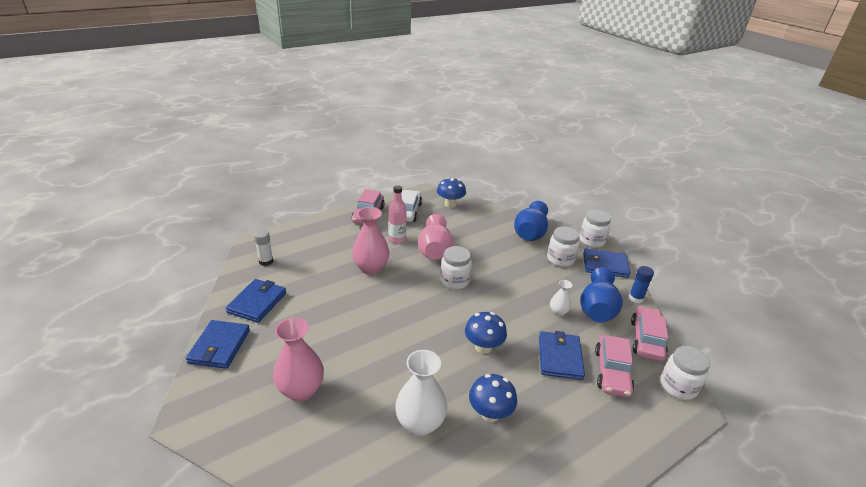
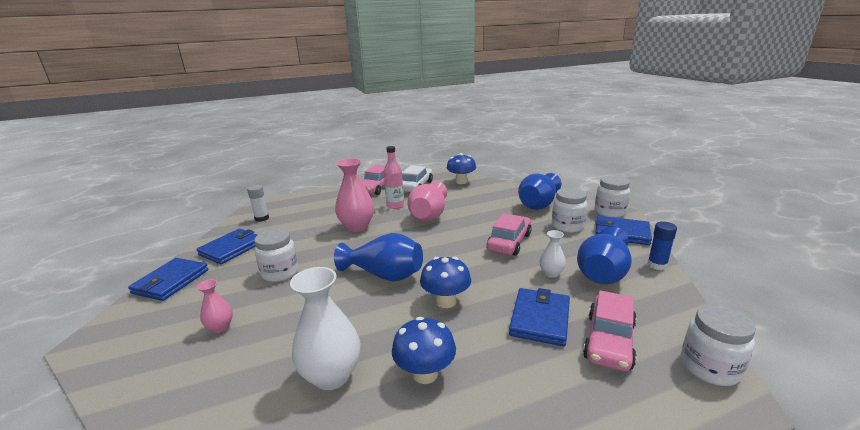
camera: 15 degrees right, 10 degrees down
(301, 390) = (220, 327): pink vase -> pink vase, size x0.52
(421, 324) = (384, 275): none -> blue vase
(454, 281) = (439, 240): white jar -> white jar (280, 273)
(646, 339) = (666, 308): pink car -> pink car (509, 242)

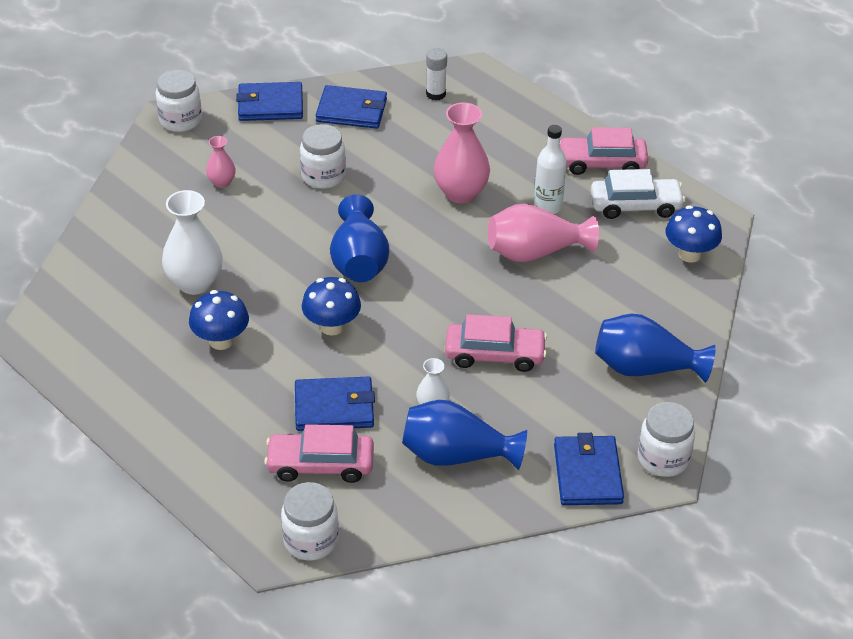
camera: 65 degrees right, 20 degrees up
(395, 205) = (547, 206): pink bottle -> white bottle
(567, 226) = (579, 410): white jar -> white jar (180, 120)
(657, 265) = (505, 510): blue glue stick -> none

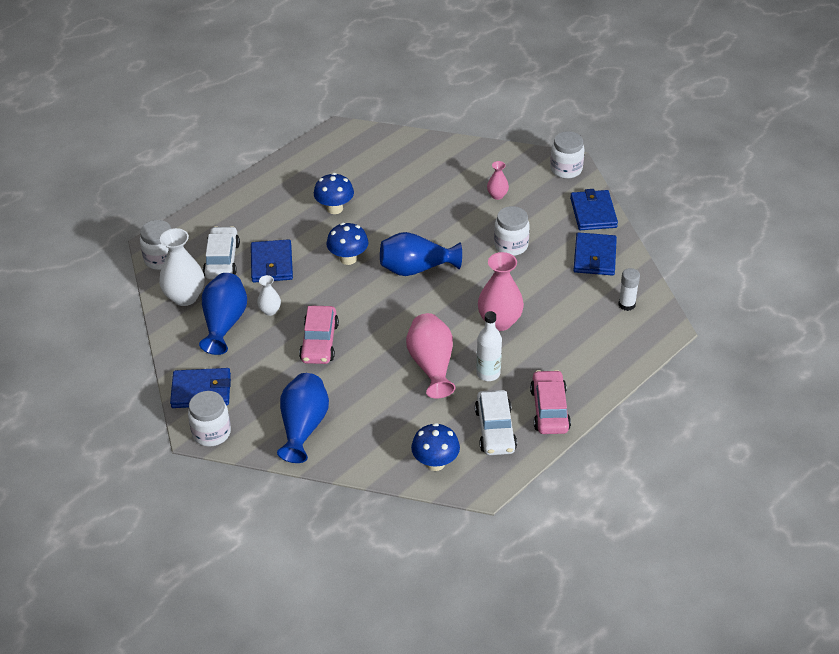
camera: 90 degrees right, 0 degrees up
(195, 283) = (390, 192): white vase -> white vase (185, 297)
(320, 464) = (222, 260): pink car -> white car

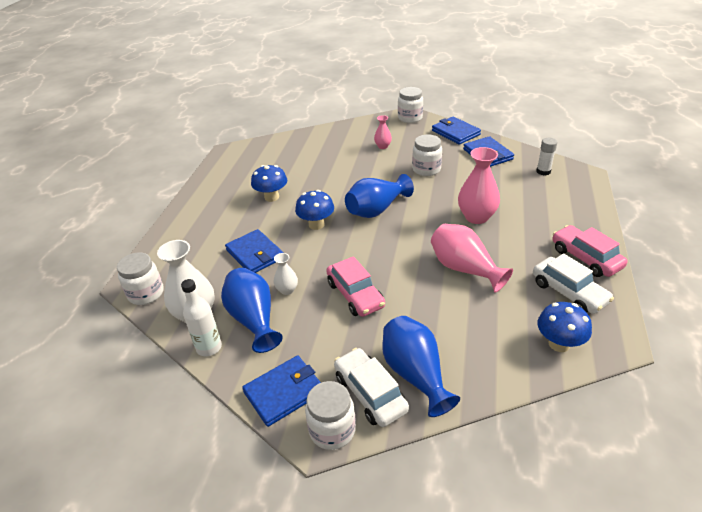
camera: 30 degrees left, 5 degrees down
(222, 260) = (207, 270): white car -> white car (370, 393)
(488, 373) = (512, 254): white bottle -> white bottle (209, 347)

